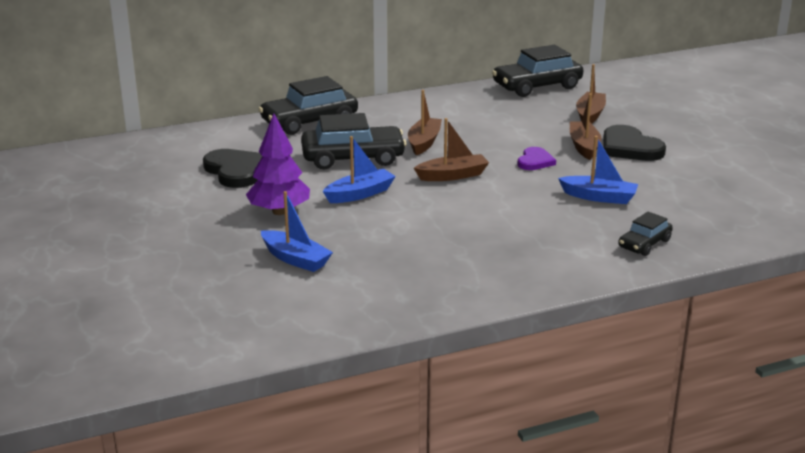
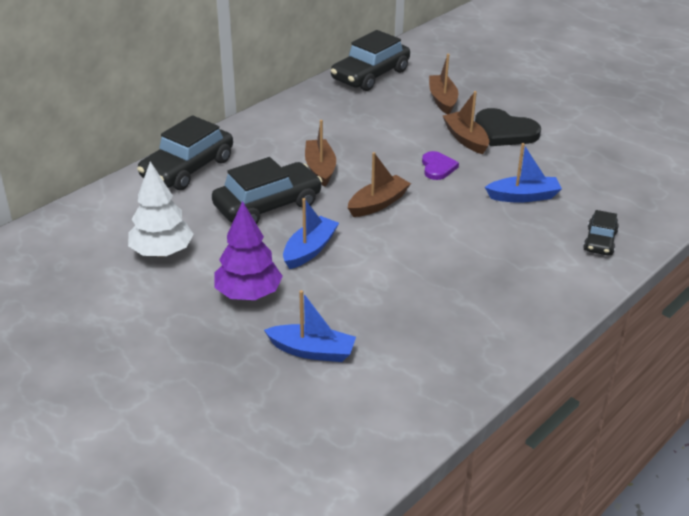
camera: 25 degrees left, 10 degrees up
(236, 171) = (162, 252): black heart -> white tree

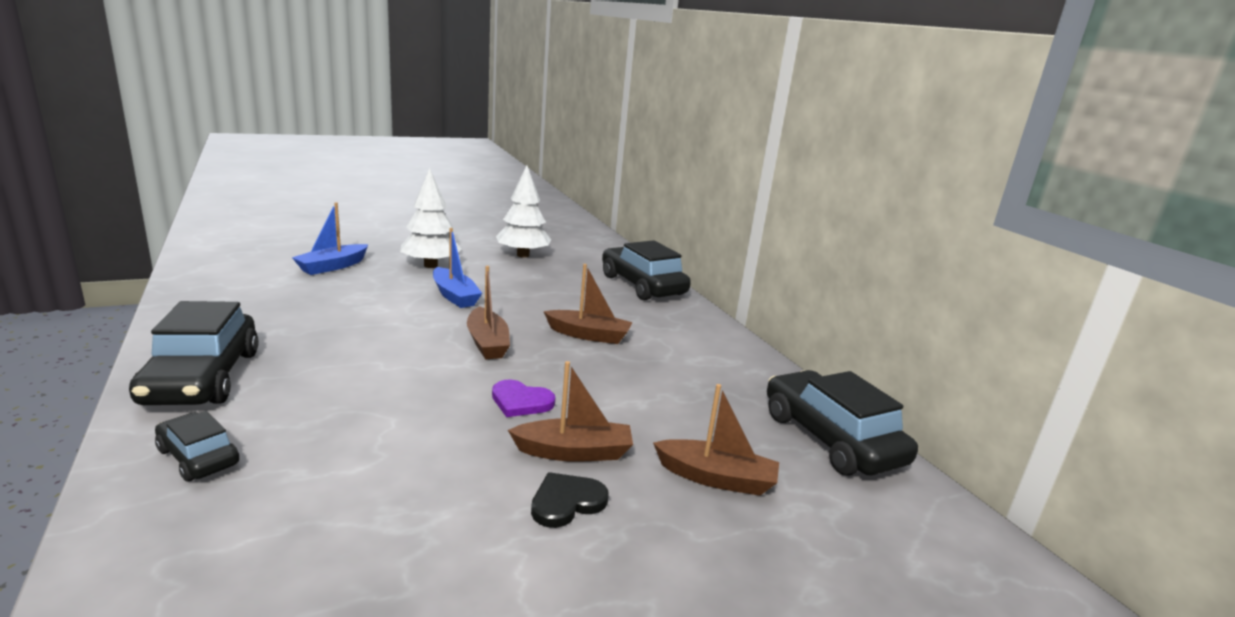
camera: 110 degrees right, 15 degrees down
(248, 294) = (431, 265): purple tree -> white tree
(267, 205) = (546, 298): black car -> black car (202, 377)
(504, 131) = (566, 502): black heart -> black heart, size x0.60
(523, 196) = (379, 439): blue boat -> none

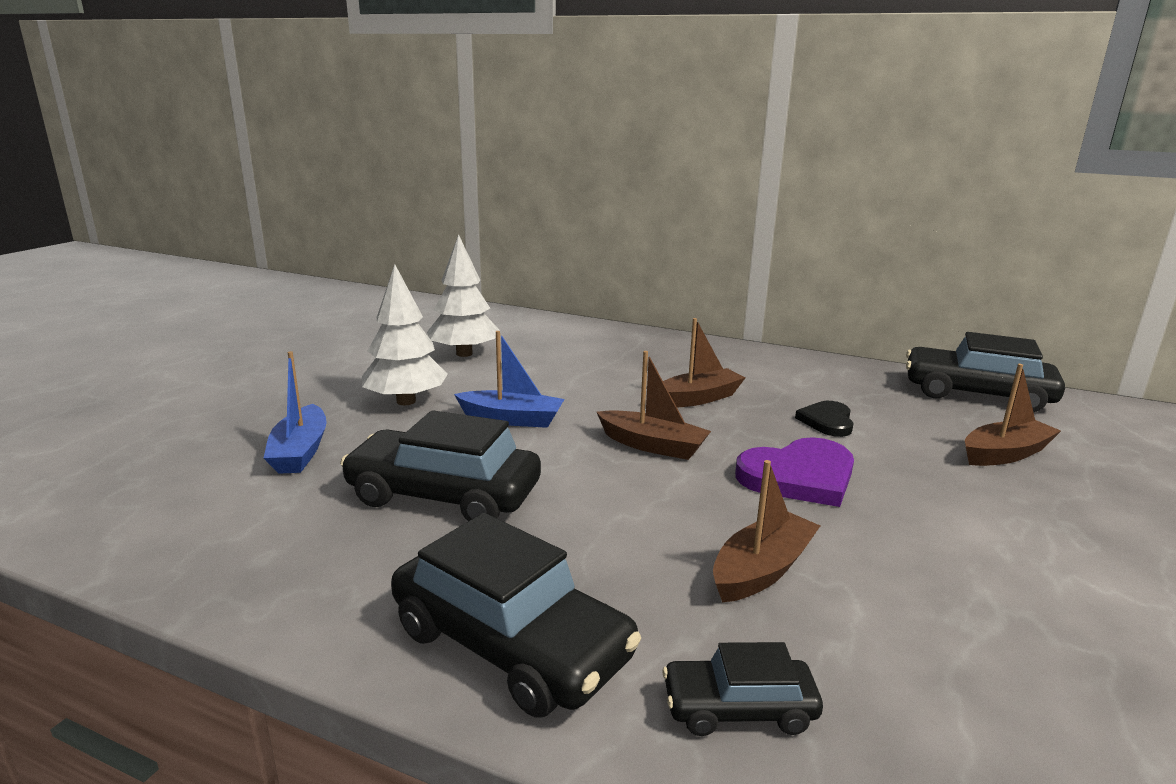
camera: 40 degrees left, 0 degrees up
(521, 401) = (799, 476): purple heart -> purple heart, size x1.66
(566, 502) = (1002, 525): black heart -> black heart (827, 421)
(573, 452) = (917, 490): brown boat -> brown boat (762, 570)
(642, 285) = (624, 339): black car -> black car (444, 495)

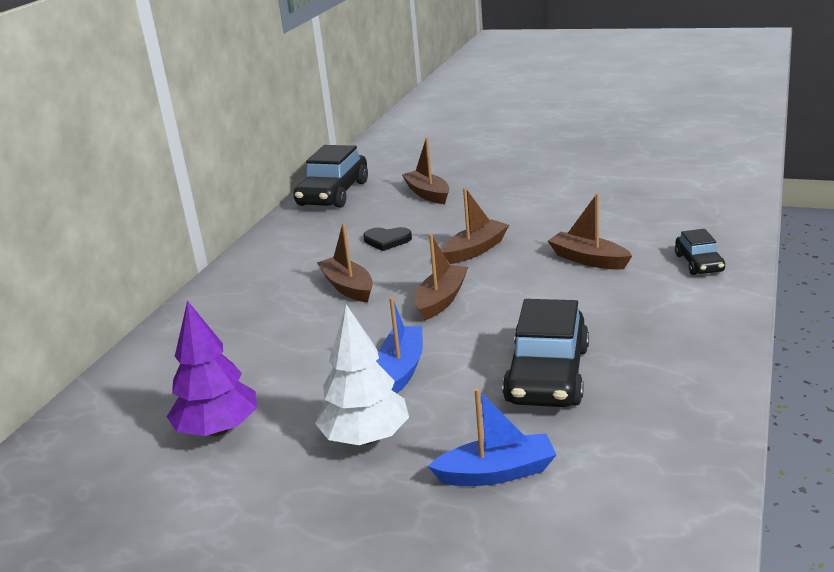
camera: 90 degrees left, 5 degrees up
(464, 353) = (218, 430): white tree -> purple tree
(511, 643) = (693, 321): black car -> none
(799, 476) = (475, 250): purple heart -> brown boat

